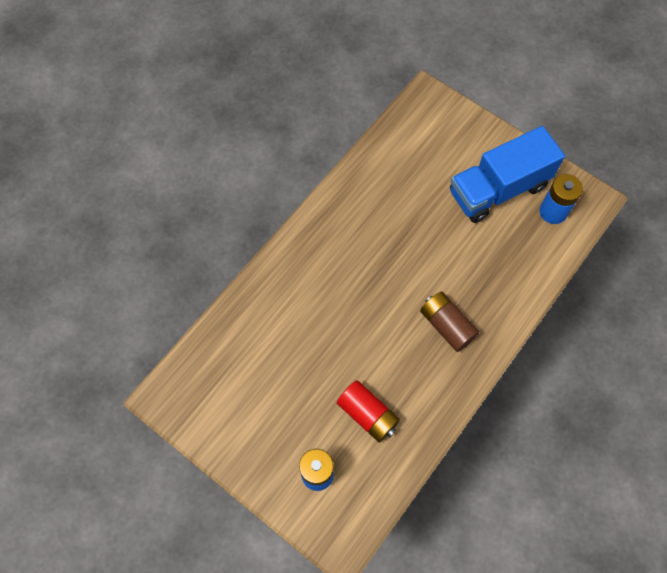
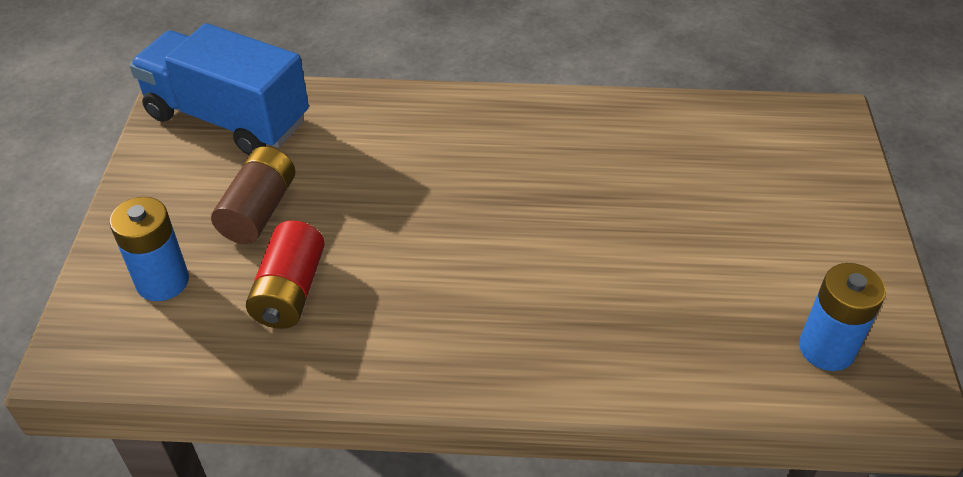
camera: 55 degrees right, 20 degrees down
(447, 326) = (502, 311): brown battery -> brown battery (259, 210)
(498, 189) = (784, 261): blue truck -> blue truck (228, 118)

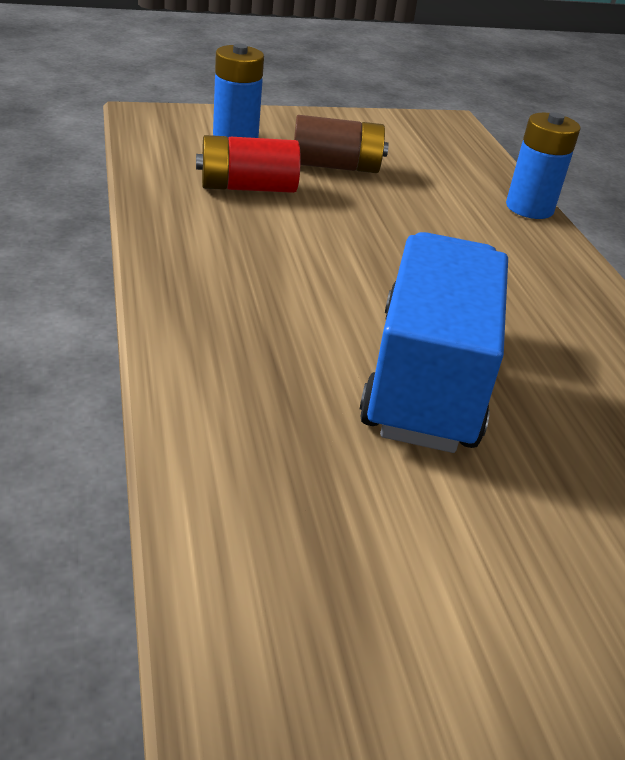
camera: 70 degrees right, 10 degrees down
(228, 118) = (438, 143): blue truck -> blue truck (427, 380)
(826, 348) = (313, 606): blue battery -> blue battery (529, 208)

